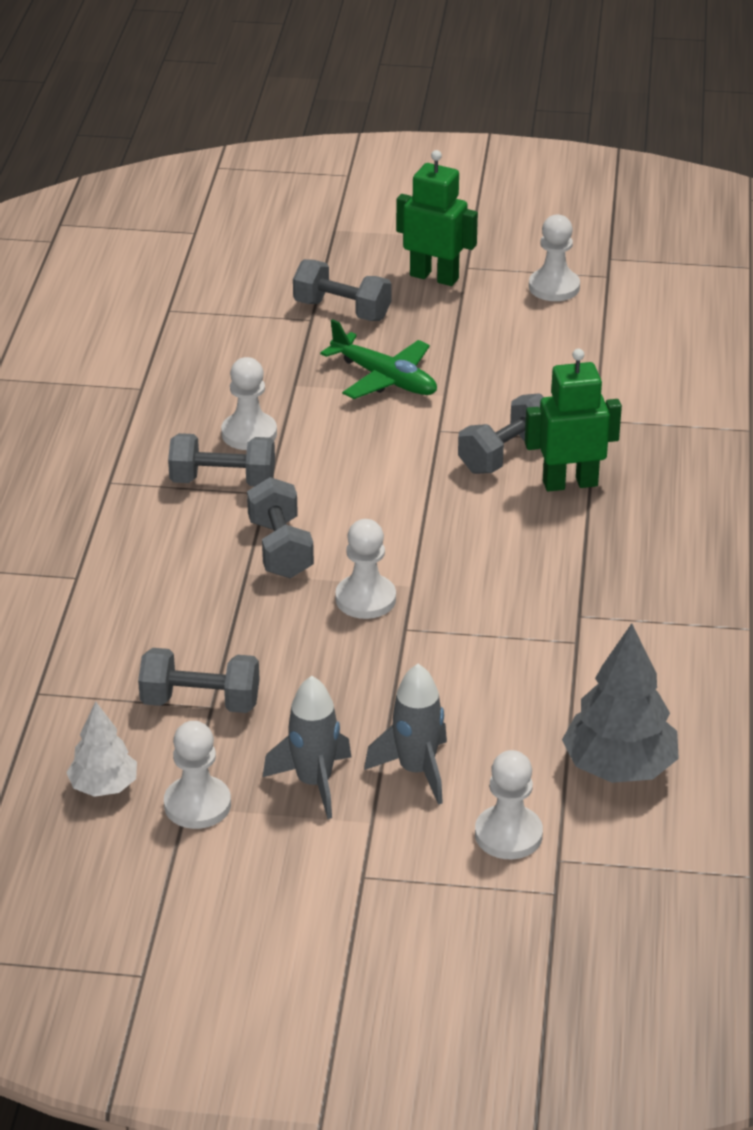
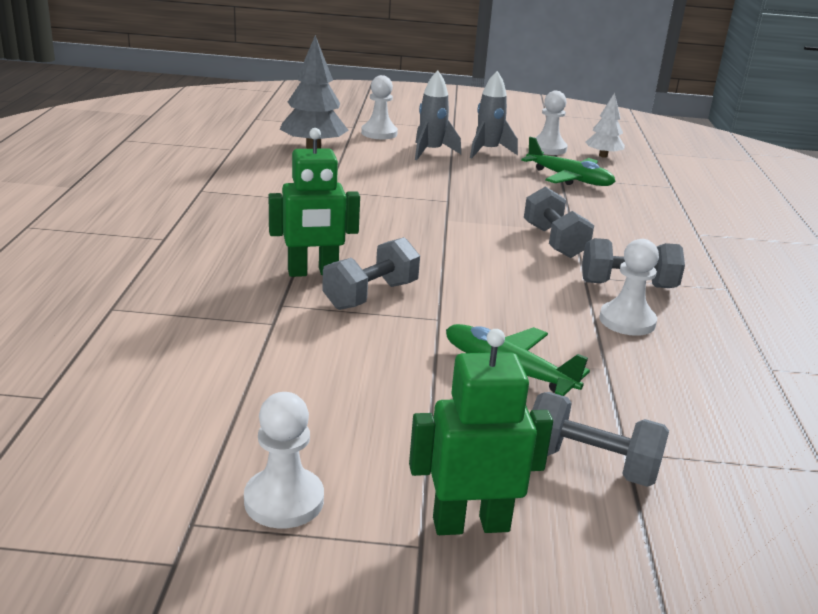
camera: 175 degrees right, 10 degrees down
(200, 702) = (568, 178): grey dumbbell -> green plane
(365, 599) = (479, 214): white pawn -> none
(434, 277) = (470, 524): green robot -> green robot turned 150 degrees clockwise

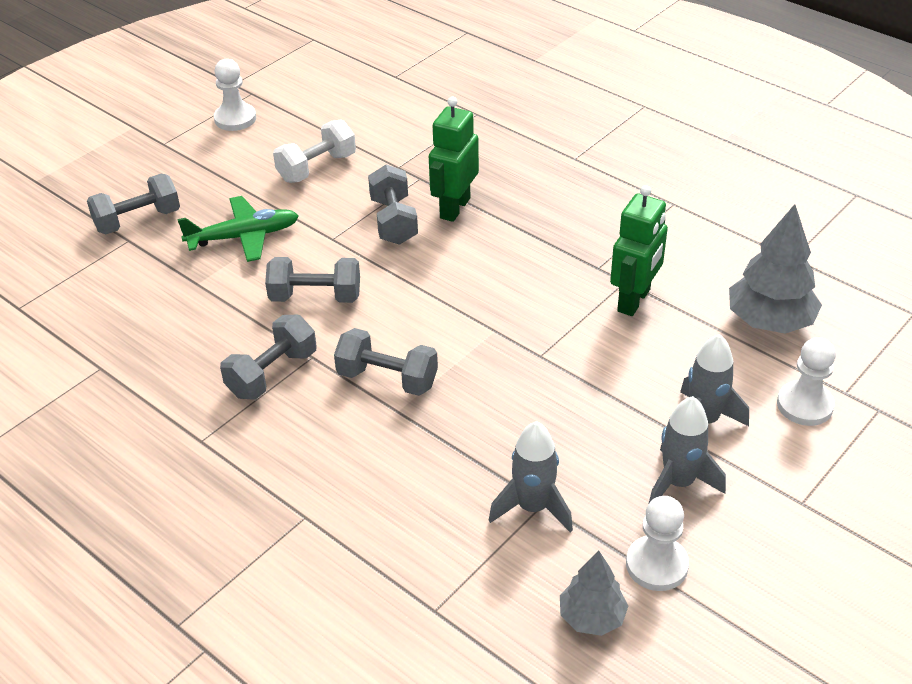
camera: 130 degrees right, 15 degrees up
(331, 374) = (317, 168): none -> white dumbbell
(470, 524) = (155, 162): green robot -> green robot (634, 300)
(524, 298) = (315, 297): none -> grey dumbbell
(568, 178) = (533, 507): green plane -> grey rocket
(603, 156) = (592, 617): white tree -> grey tree
(627, 321) = (229, 333): white pawn -> none

